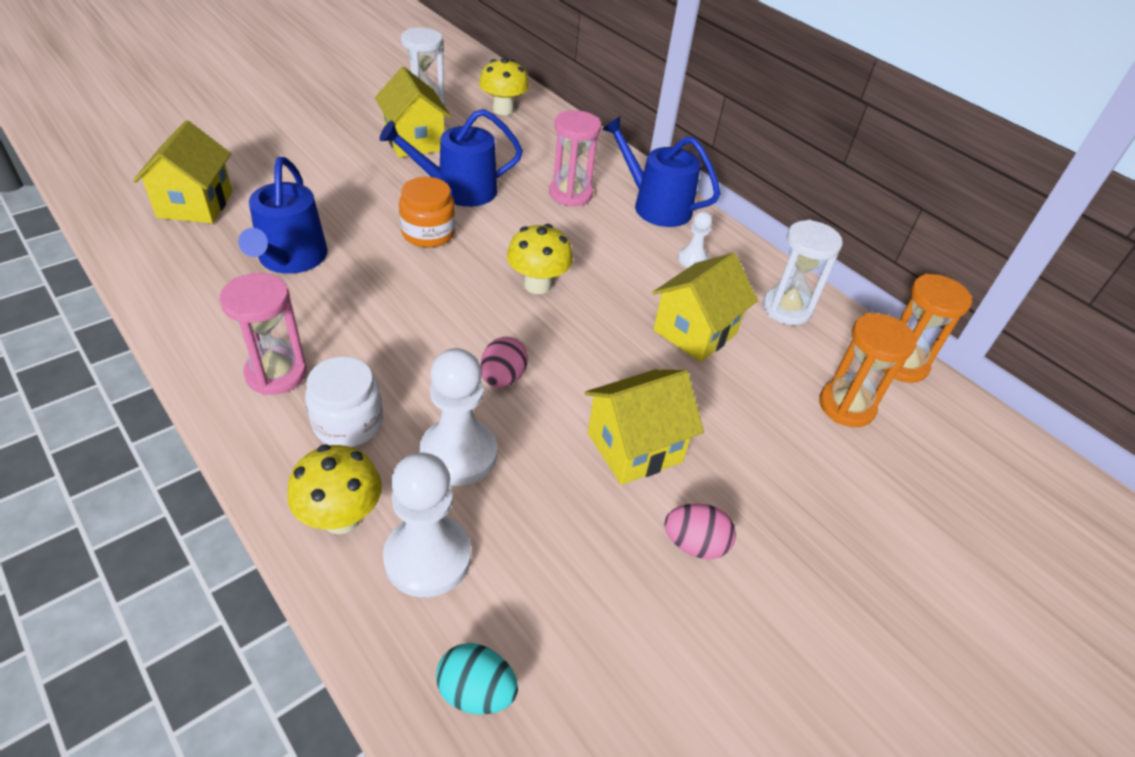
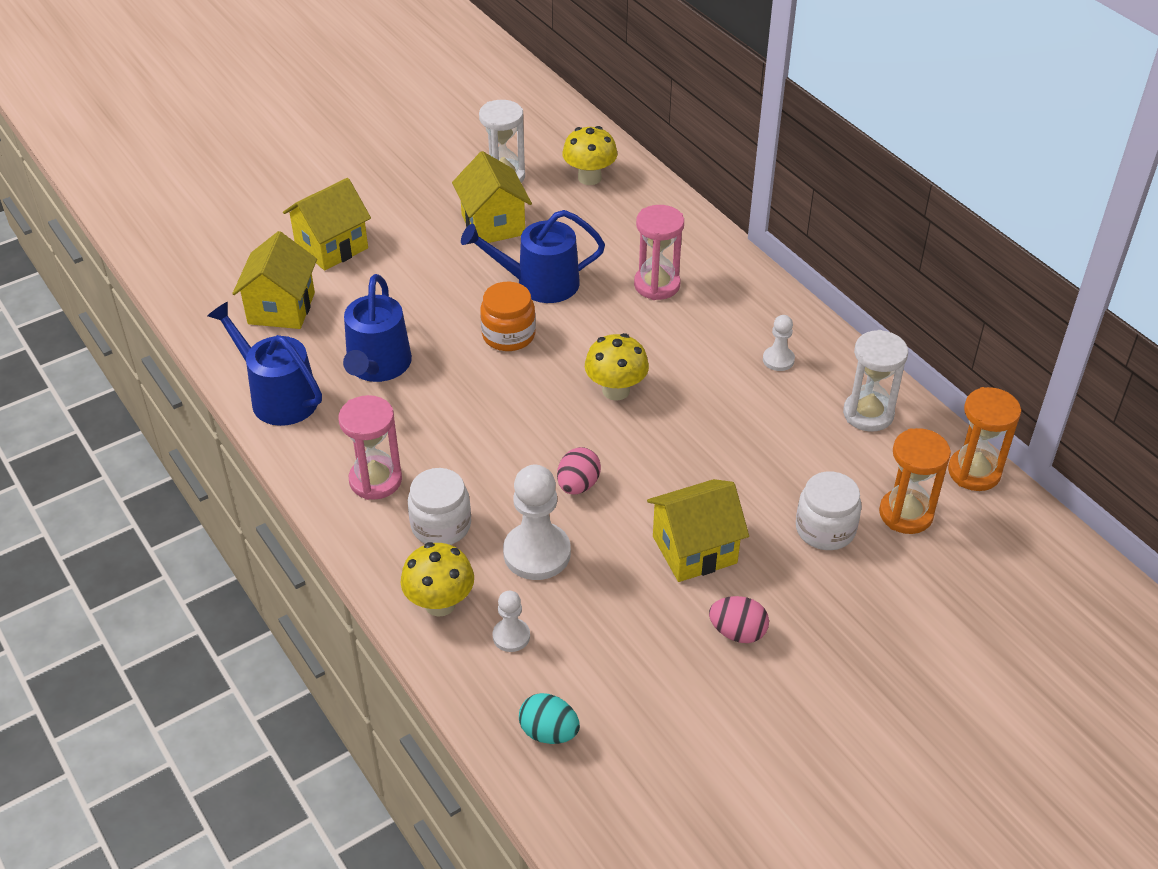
camera: 10 degrees right, 0 degrees up
(428, 557) = (511, 636): white pawn -> white pawn, size x0.53
(656, 206) = (748, 297): blue watering can -> blue watering can (278, 397)
(695, 332) = (768, 439): yellow house -> yellow house (331, 247)
(769, 423) = (825, 529): none -> white jar

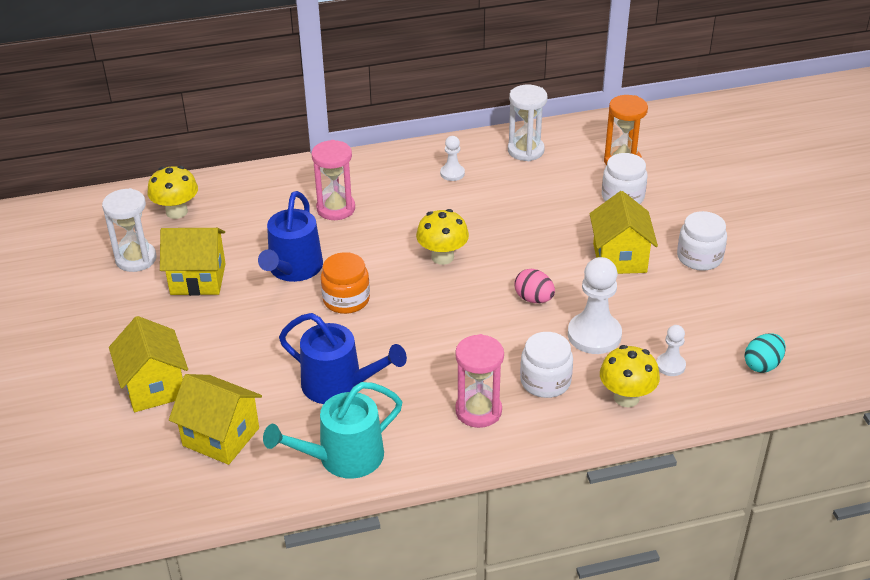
camera: 70 degrees left, 5 degrees down
(278, 397) = (343, 457): blue watering can -> turquoise watering can
(737, 632) = (699, 257): pink egg -> white jar
(974, 472) = (597, 125): orange hourglass -> none

